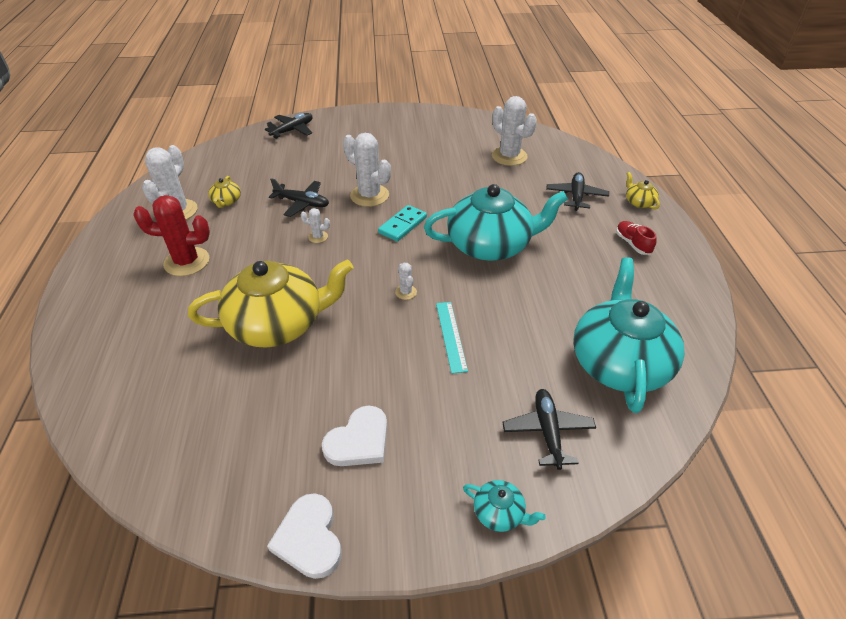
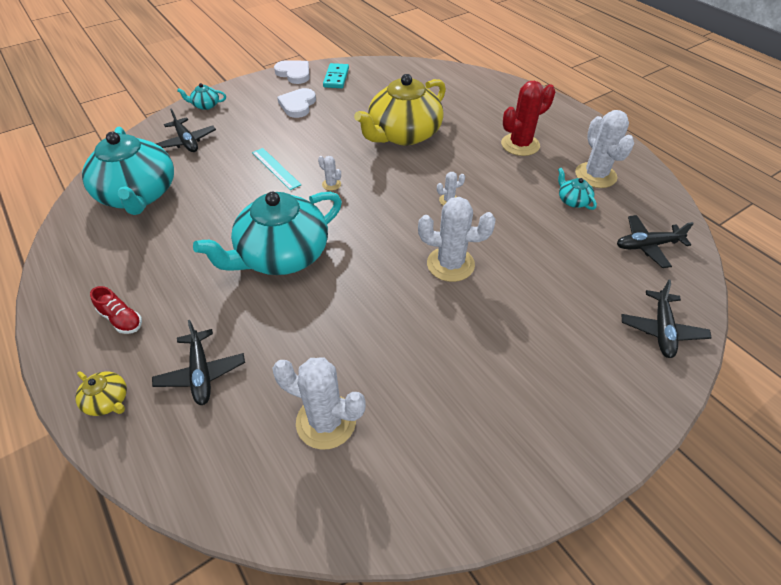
camera: 150 degrees right, 5 degrees up
(226, 201) = (572, 200): yellow teapot -> turquoise teapot
(302, 203) = (504, 227): black plane -> black plane (647, 245)
(403, 225) = (384, 242): turquoise domino -> turquoise domino (336, 78)

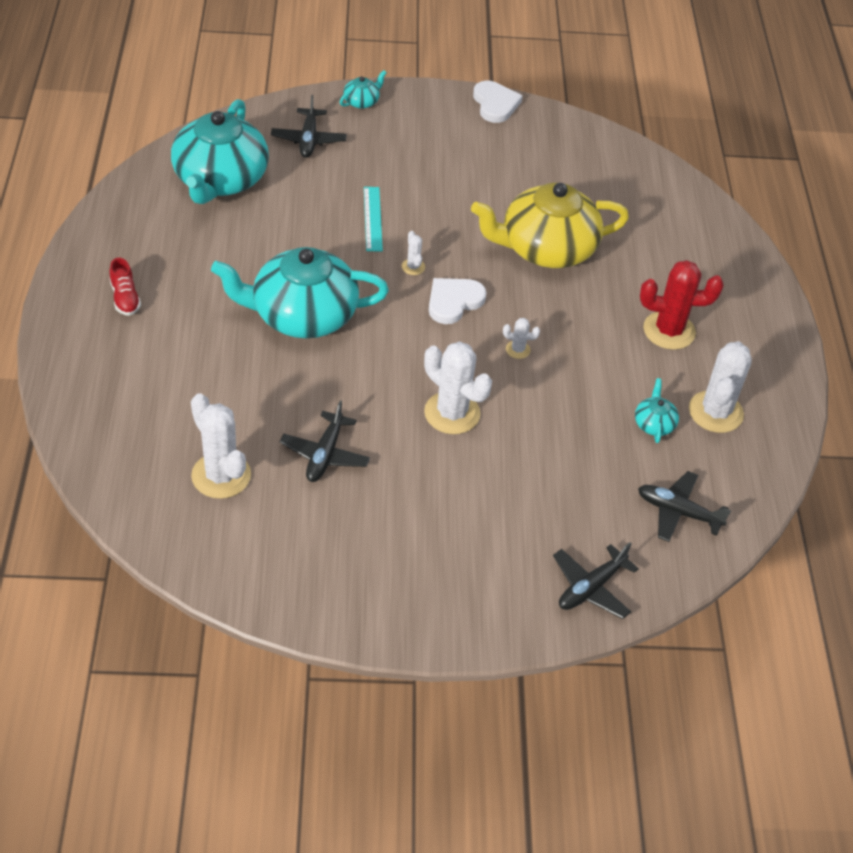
camera: 30 degrees right, 0 degrees up
(108, 401) = (72, 360): yellow teapot -> none
(201, 373) = (155, 380): black plane -> black plane (325, 454)
(205, 105) = (362, 101): turquoise teapot -> turquoise teapot turned 105 degrees clockwise
(298, 105) = (462, 150): white heart -> white heart (453, 302)
(336, 78) = (539, 134): turquoise domino -> none

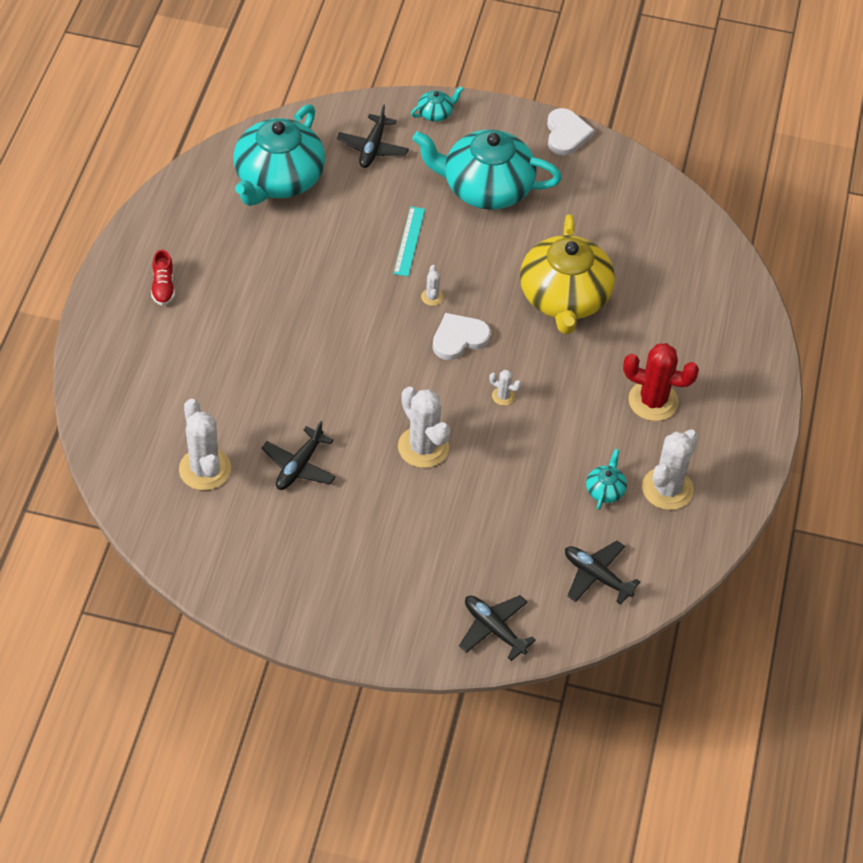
camera: 15 degrees right, 5 degrees up
(302, 315) = (316, 329): turquoise teapot -> turquoise teapot (485, 187)
(546, 248) = (564, 298): yellow teapot -> yellow teapot turned 90 degrees counterclockwise
(591, 587) = (494, 629): black plane -> black plane turned 75 degrees clockwise

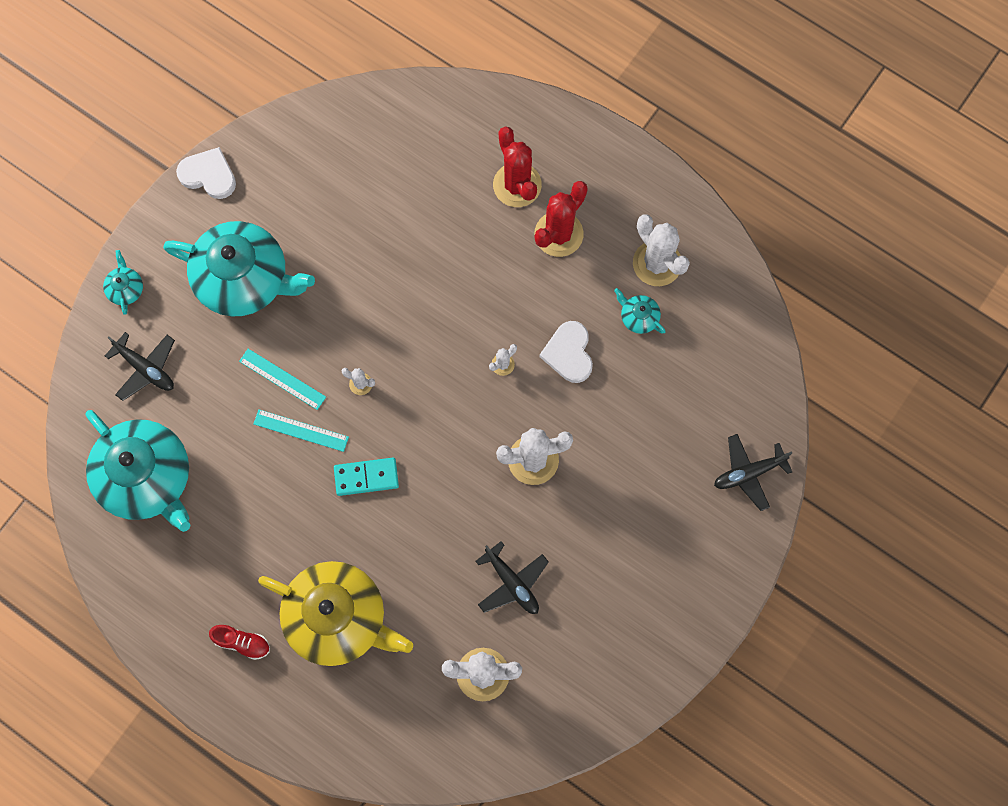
camera: 65 degrees left, 20 degrees up
(348, 327) = (366, 477): none -> turquoise domino
(369, 268) = (301, 430): none -> turquoise ruler
(459, 338) = (420, 378): white heart -> white heart (569, 353)
(485, 187) = (244, 279): turquoise teapot -> turquoise teapot turned 105 degrees counterclockwise
(564, 298) = (410, 262): yellow teapot -> yellow teapot (338, 618)
(597, 576) = (725, 363): black plane -> none
(683, 354) = (517, 185): none -> red cactus

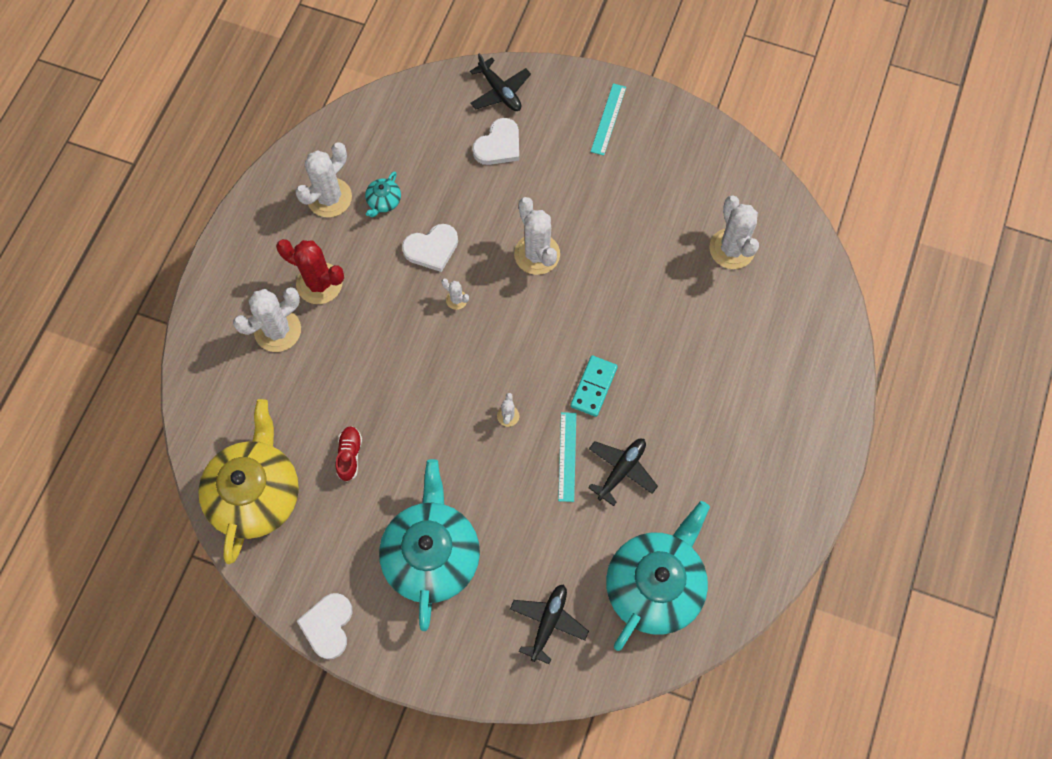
camera: 105 degrees left, 5 degrees down
(125, 288) = (471, 671): turquoise teapot -> none
(242, 642) = (775, 450): red shoe -> red shoe (349, 455)
(282, 379) = (522, 488): turquoise ruler -> turquoise ruler (608, 119)
(338, 618) = (726, 375): yellow teapot -> yellow teapot (256, 493)
(366, 477) = (593, 387): turquoise domino -> turquoise domino turned 45 degrees clockwise
(512, 583) = (648, 245): black plane -> black plane (621, 470)
(517, 185) = (277, 330): red cactus -> white cactus
(678, 454) = (498, 145): none -> white heart

